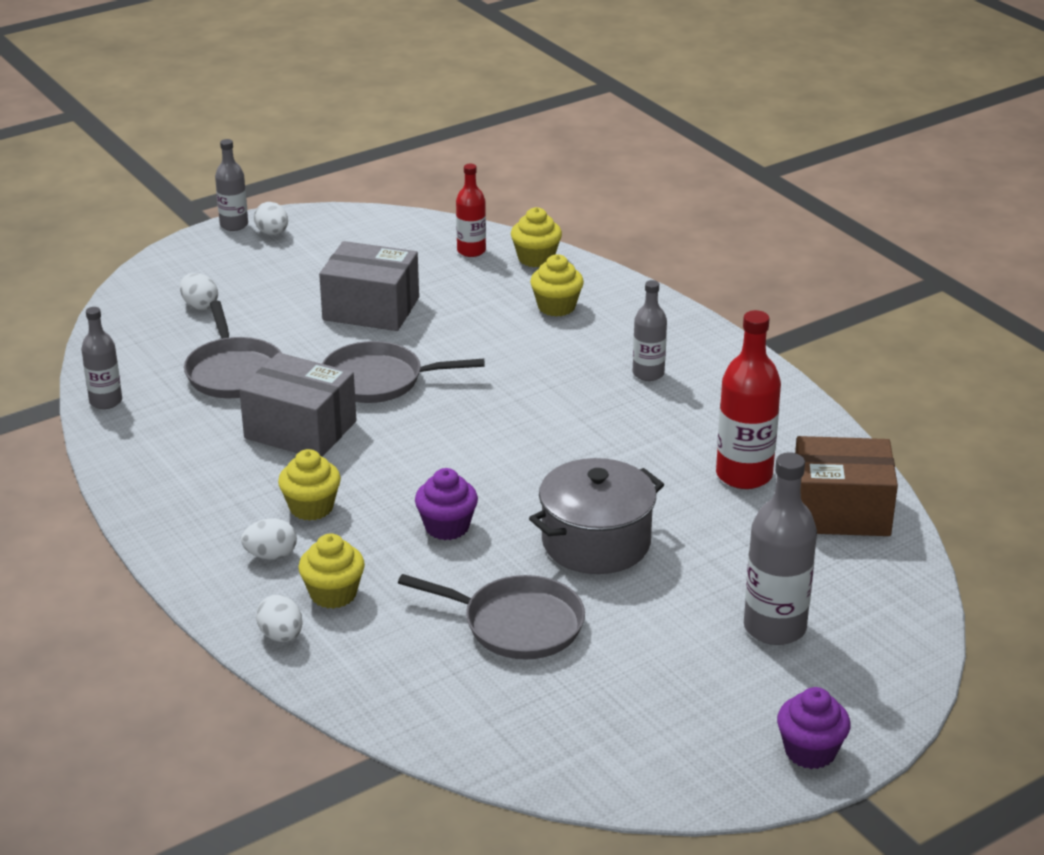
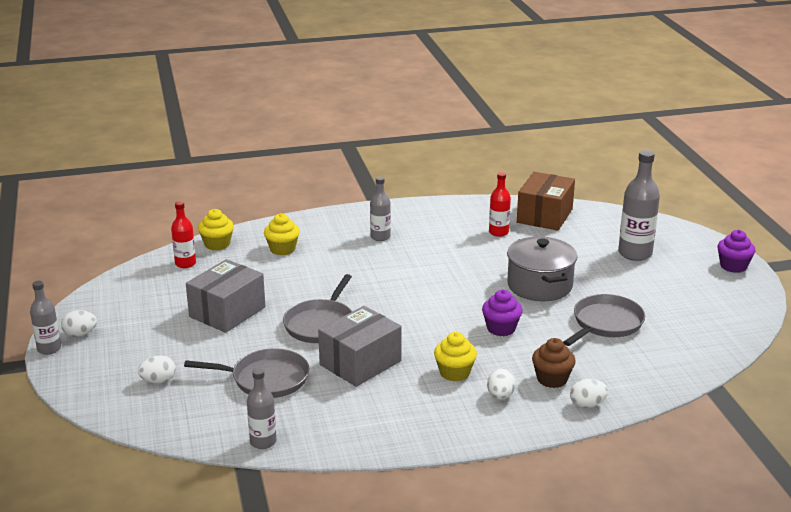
camera: 70 degrees left, 5 degrees down
(333, 594) = (552, 379): yellow cupcake -> brown cupcake
(744, 475) = (498, 232): red bottle -> red bottle, size x0.61

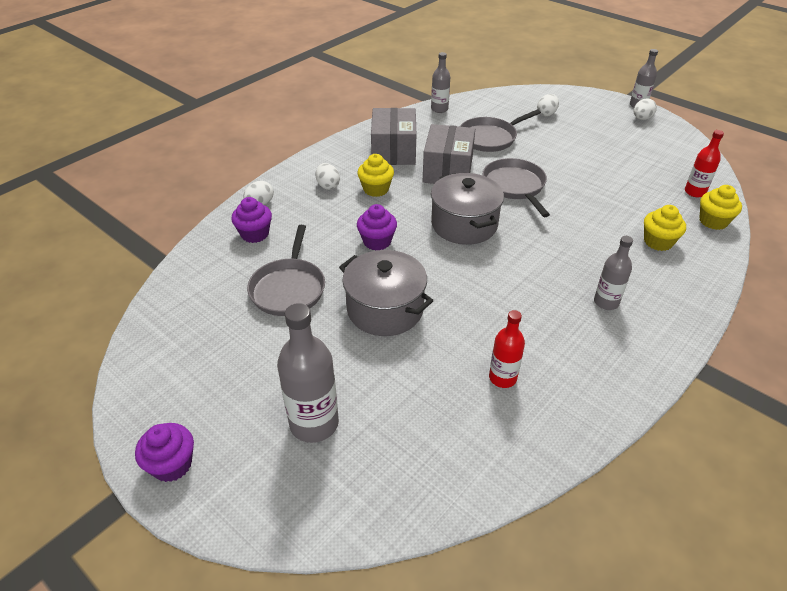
camera: 145 degrees right, 15 degrees up
(227, 312) = (590, 168): grey box -> grey box (393, 151)
(411, 313) = (464, 224): none -> grey pot
(544, 216) = (482, 449): brown box -> none
(552, 379) = (300, 213): brown cupcake -> none
(610, 376) = (255, 234): none -> purple cupcake

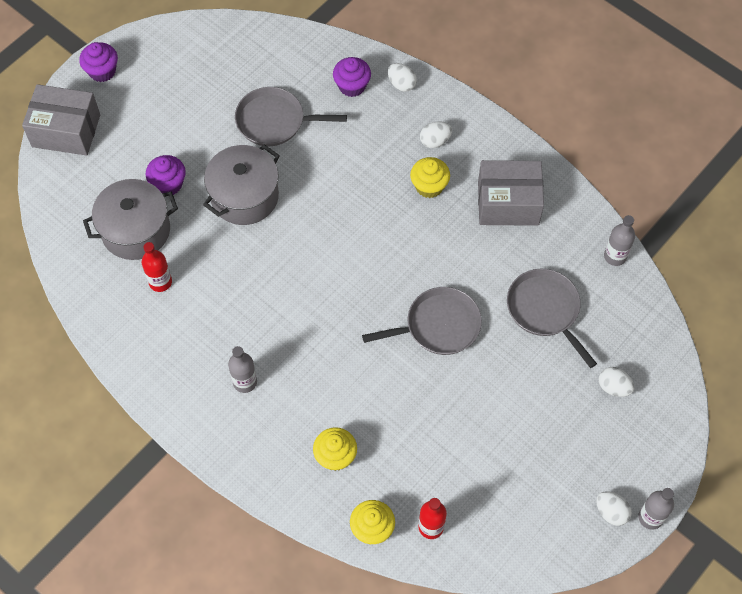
camera: 90 degrees right, 20 degrees up
(314, 423) = (128, 151): grey bottle -> none
(377, 241) = (339, 189): purple cupcake -> purple cupcake (168, 184)
(447, 170) = (469, 258): grey box -> grey box (66, 131)
(464, 224) = (366, 268): grey pot -> grey pot (136, 230)

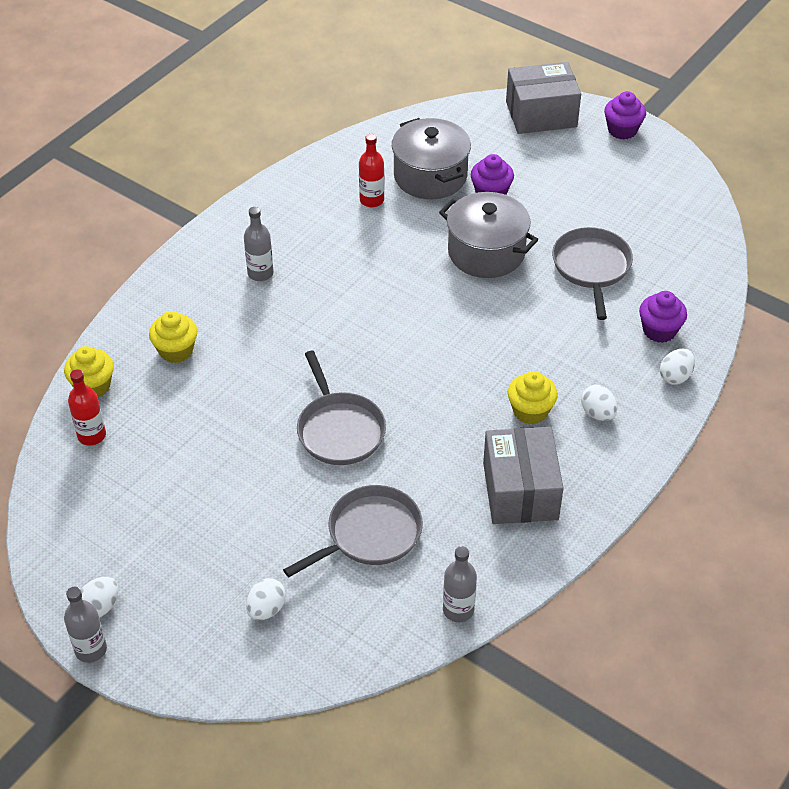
camera: 85 degrees right, 15 degrees down
(66, 131) = (541, 114): grey box -> grey box turned 75 degrees clockwise

